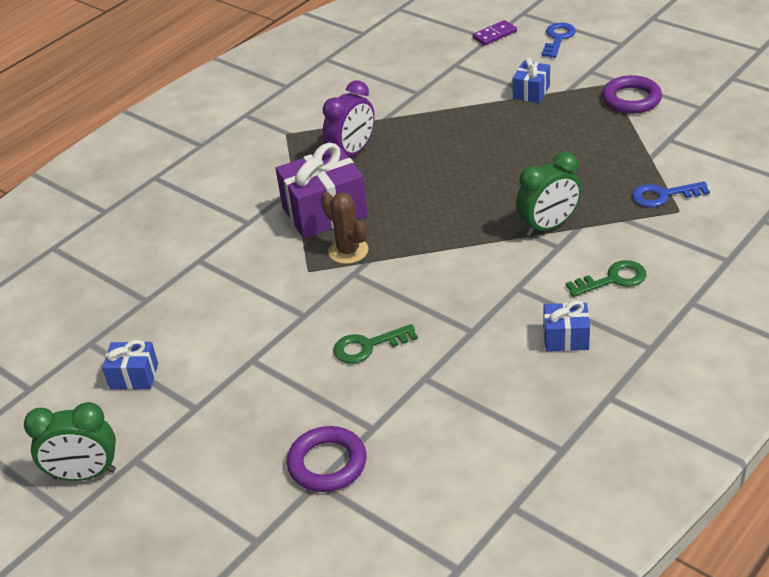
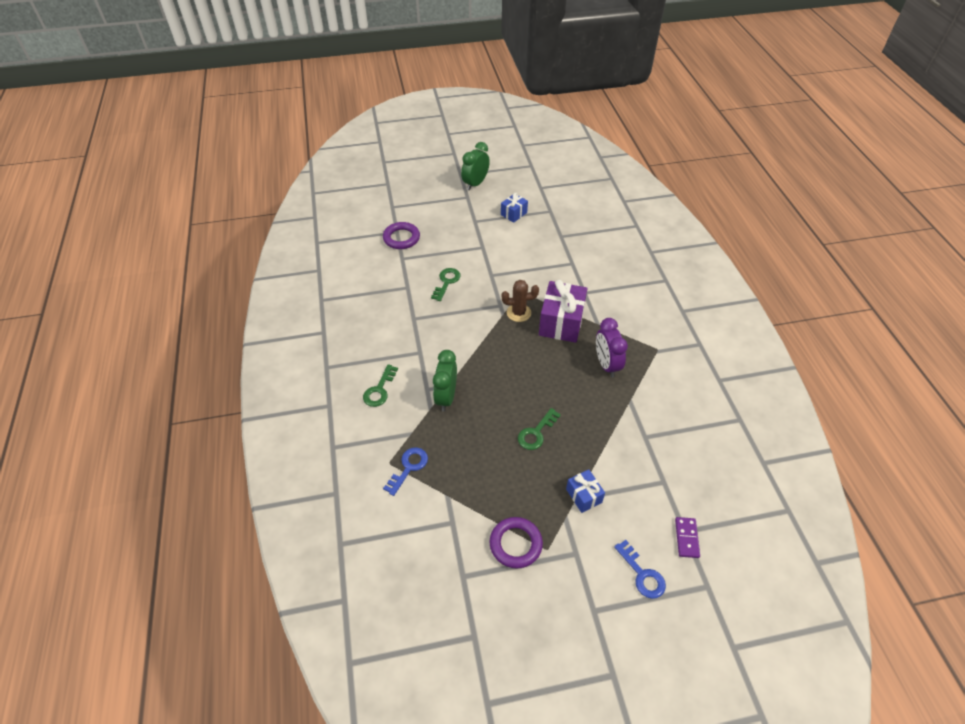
camera: 125 degrees right, 10 degrees up
(504, 148) = (536, 433): none -> green key
(566, 338) = (369, 344): blue gift -> none

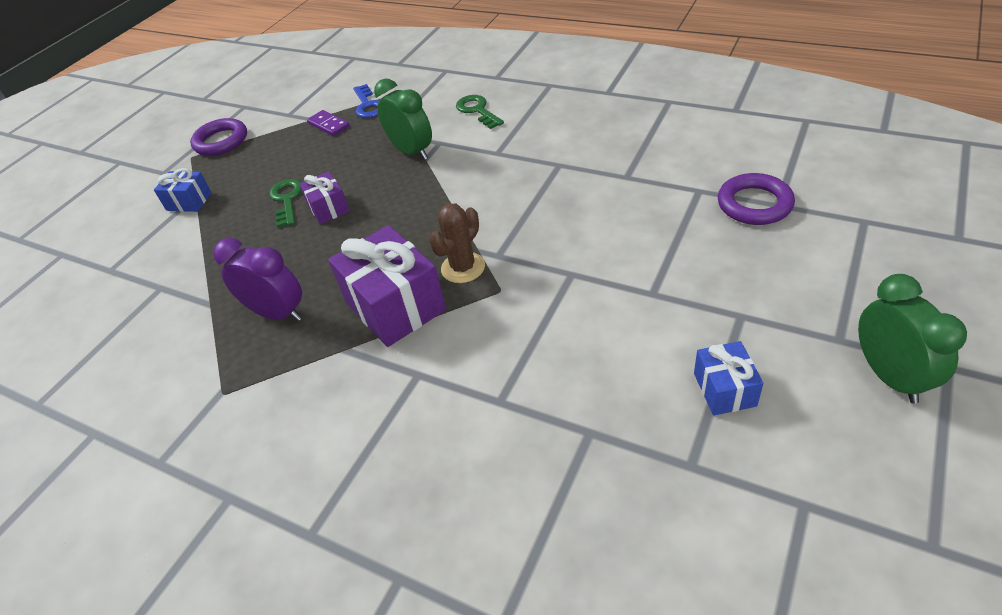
camera: 135 degrees right, 5 degrees down
(446, 282) = (601, 217): green key -> none
(525, 403) = (328, 208): none -> purple gift
(642, 574) = (89, 203): blue key -> none
(686, 538) = (57, 251): purple domino -> purple domino (328, 125)

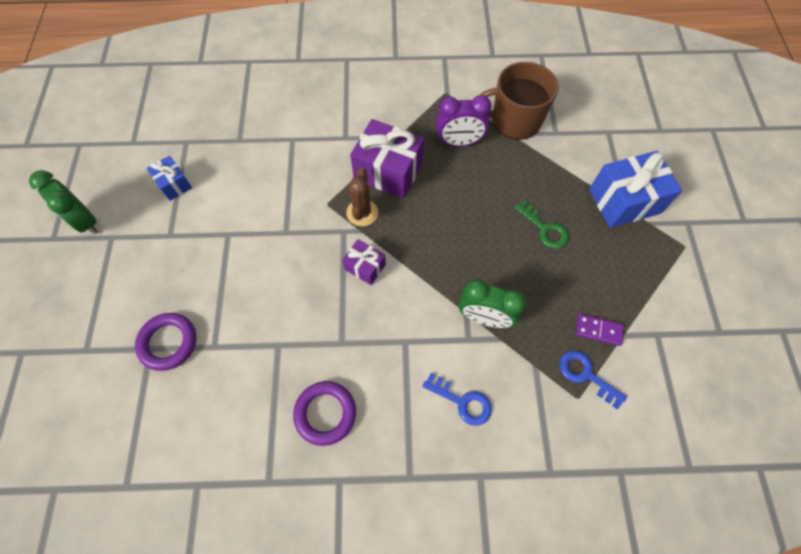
camera: 145 degrees right, 20 degrees up
(185, 318) = (515, 120): none -> brown mug
(189, 201) = (624, 201): blue gift -> blue gift, size x1.87
(221, 141) = (681, 274): purple ring -> purple ring (325, 413)
(328, 208) = (502, 231): purple gift -> purple gift (365, 267)
(477, 110) = (462, 401): green key -> blue key

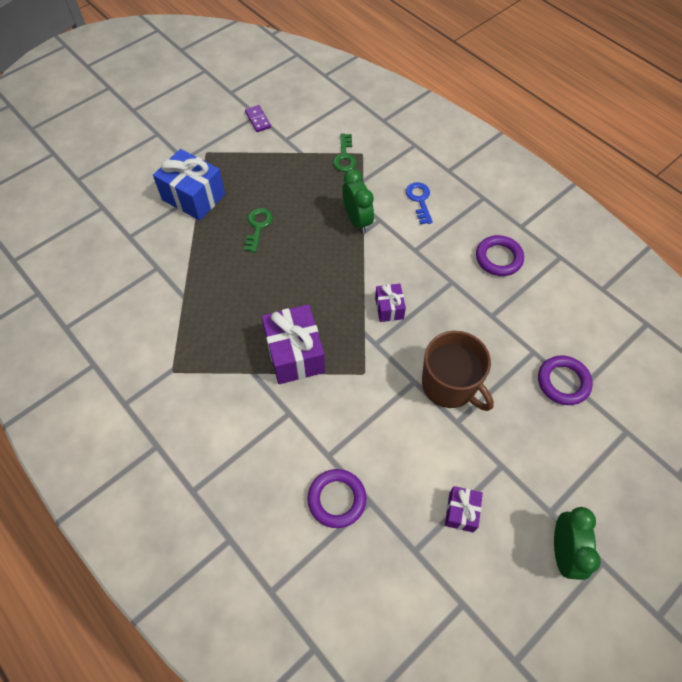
camera: 130 degrees left, 5 degrees down
(174, 184) = (461, 512): blue gift -> purple gift
(260, 124) = (337, 499): none -> purple ring
(362, 212) = (349, 343): brown cactus -> none
(459, 142) = (222, 325): purple clock -> none
(515, 120) = (165, 301): brown mug -> brown mug (450, 384)
(586, 375) = (344, 157): blue key -> green key
(598, 330) = (310, 164): purple domino -> purple domino (258, 120)

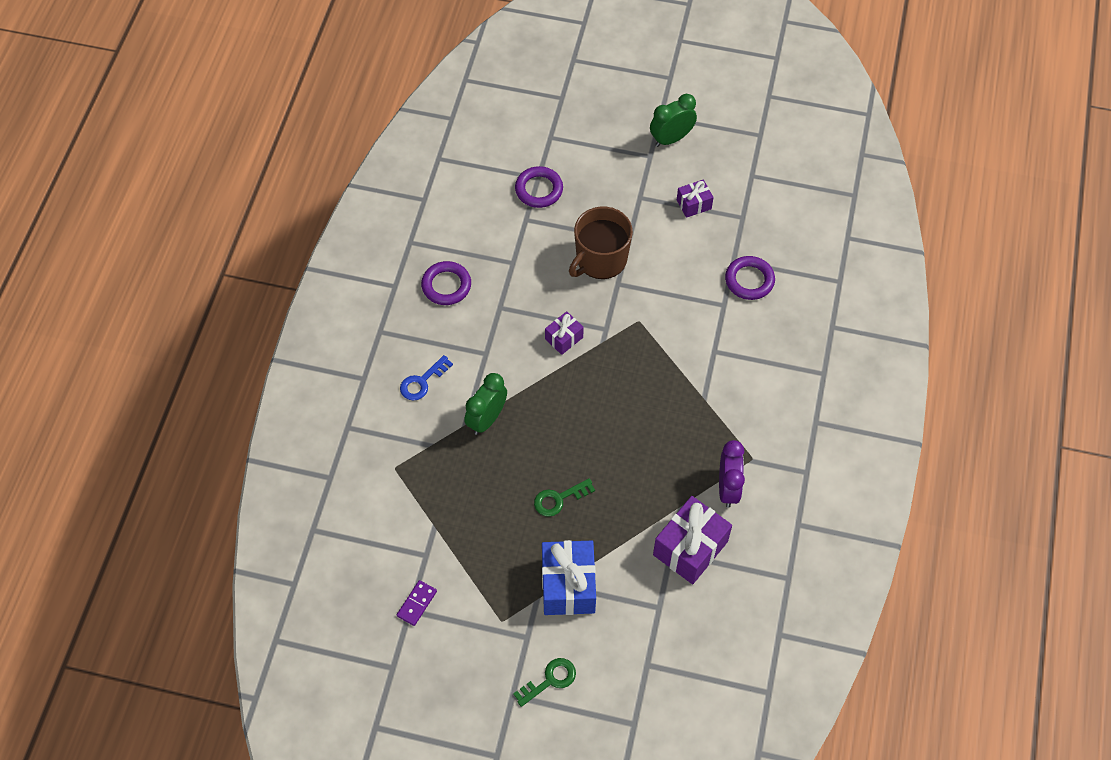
camera: 125 degrees left, 0 degrees up
(166, 336) = (728, 488): none -> purple clock
(295, 354) = (662, 380): purple gift -> purple gift (690, 548)
(344, 157) = (411, 481): green key -> green key (550, 680)
(450, 384) = (600, 259): brown mug -> brown mug turned 150 degrees counterclockwise

